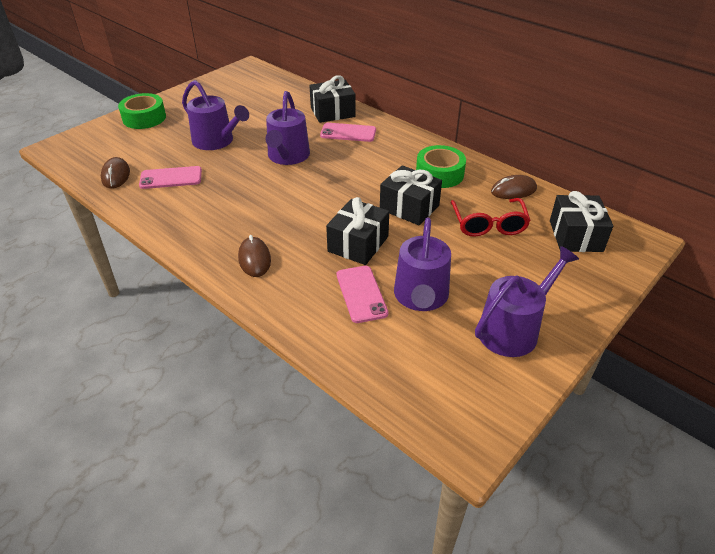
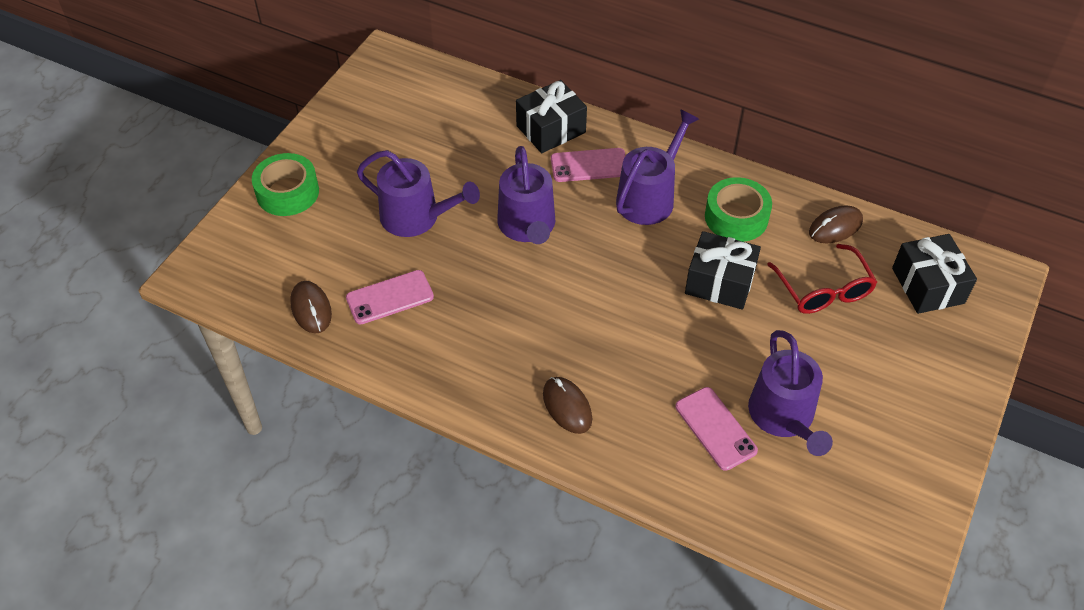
camera: 15 degrees left, 10 degrees up
(358, 244) = (681, 355): black gift -> none
(513, 329) = (898, 437): purple watering can -> purple watering can (649, 197)

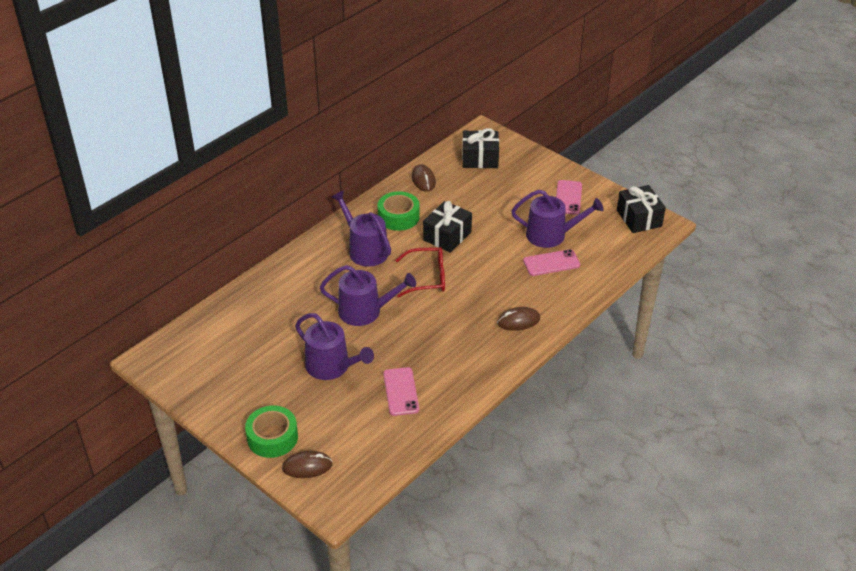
camera: 75 degrees left, 10 degrees down
(311, 309) = (395, 436): brown mouse -> brown mouse (307, 466)
(416, 217) = (332, 367): purple watering can -> purple watering can turned 90 degrees clockwise
(551, 129) = (279, 283): black gift -> black gift (639, 218)
(589, 165) = (323, 271): pink phone -> pink phone (568, 197)
(823, 289) = (468, 197): red glasses -> red glasses (427, 278)

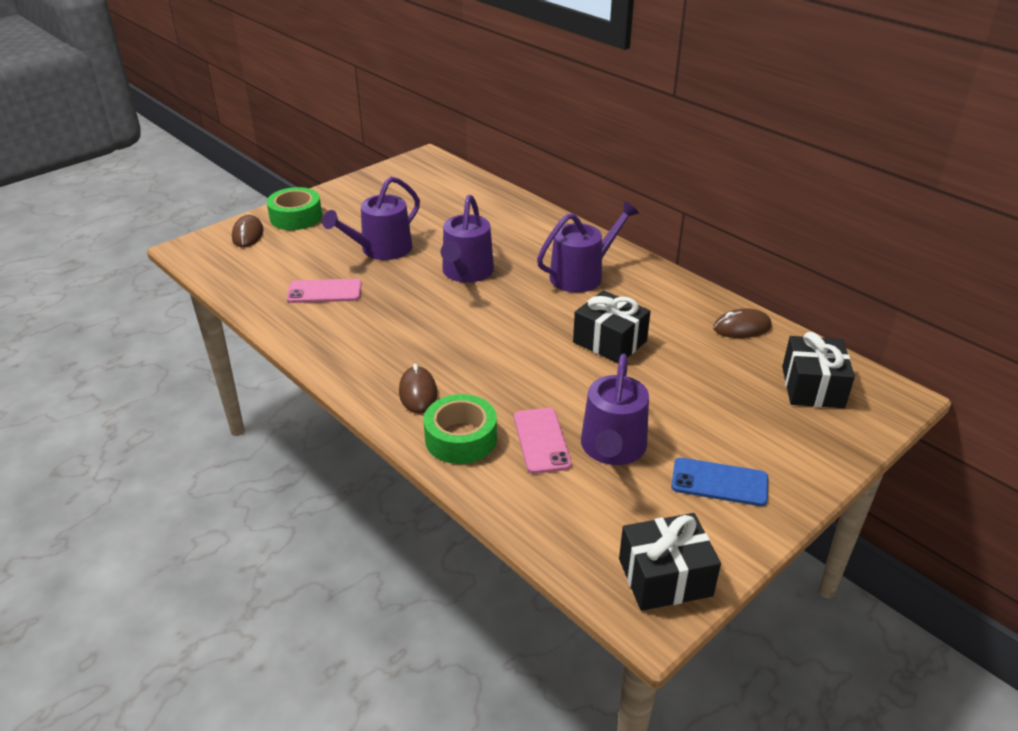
camera: 95 degrees right, 5 degrees down
(398, 217) = (651, 303): green tape -> green tape (461, 438)
(427, 278) = (521, 320): red glasses -> none
(568, 197) = (719, 482): pink phone -> blue phone

